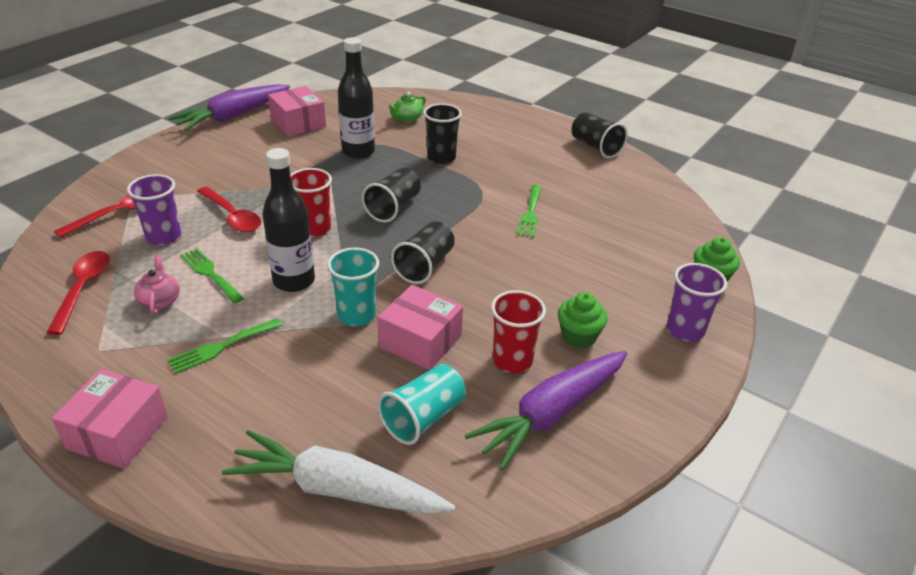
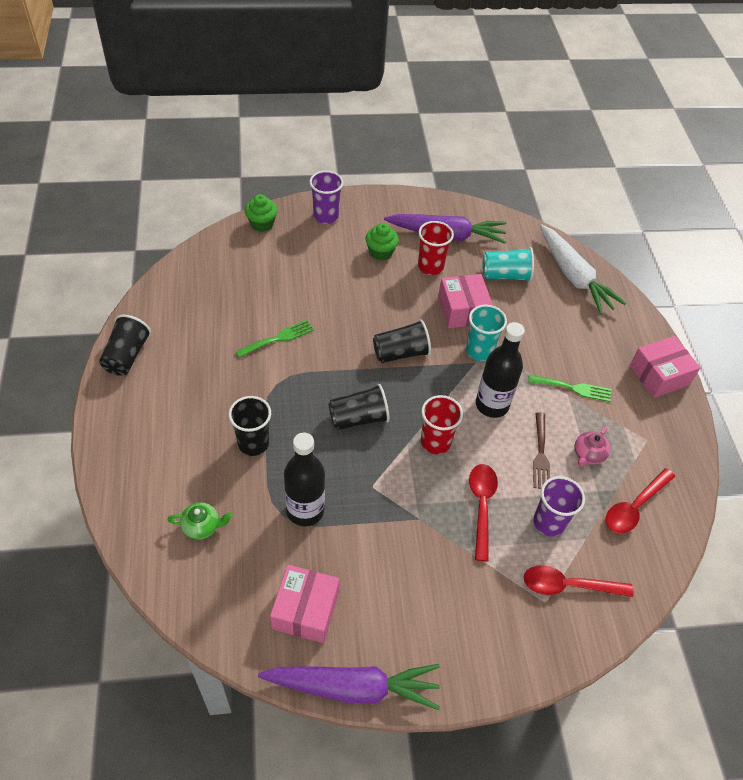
camera: 135 degrees left, 15 degrees up
(210, 274) = (540, 454): green fork -> brown fork

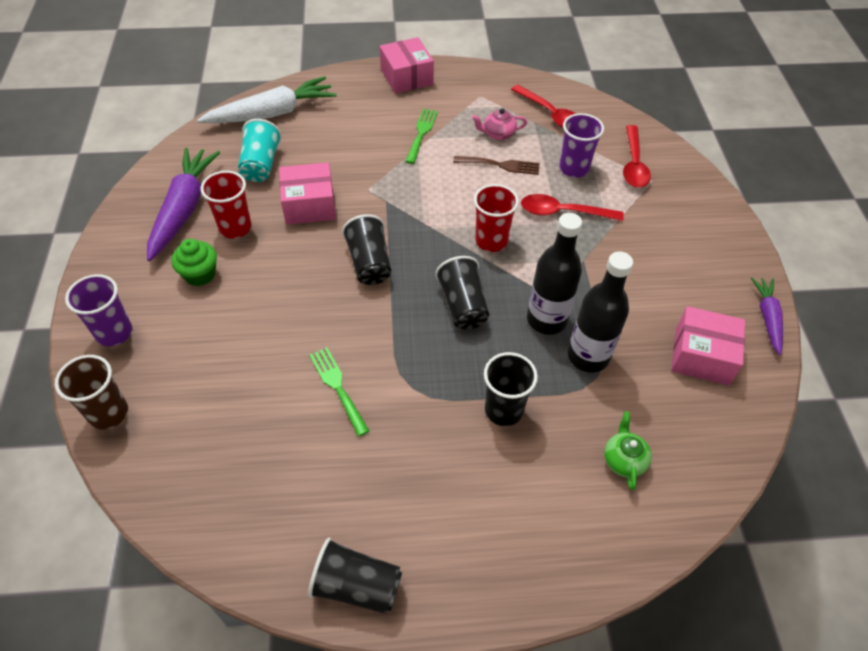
camera: 85 degrees left, 0 degrees up
(262, 224) = (108, 413): green cupcake -> brown cup
(353, 687) = (767, 318): purple carrot -> purple carrot, size x0.56
(479, 351) = (370, 196): turquoise cup -> none
(492, 405) = (442, 193): black bottle -> black bottle (546, 320)
(588, 454) = (498, 134): pink teapot -> pink teapot turned 135 degrees clockwise

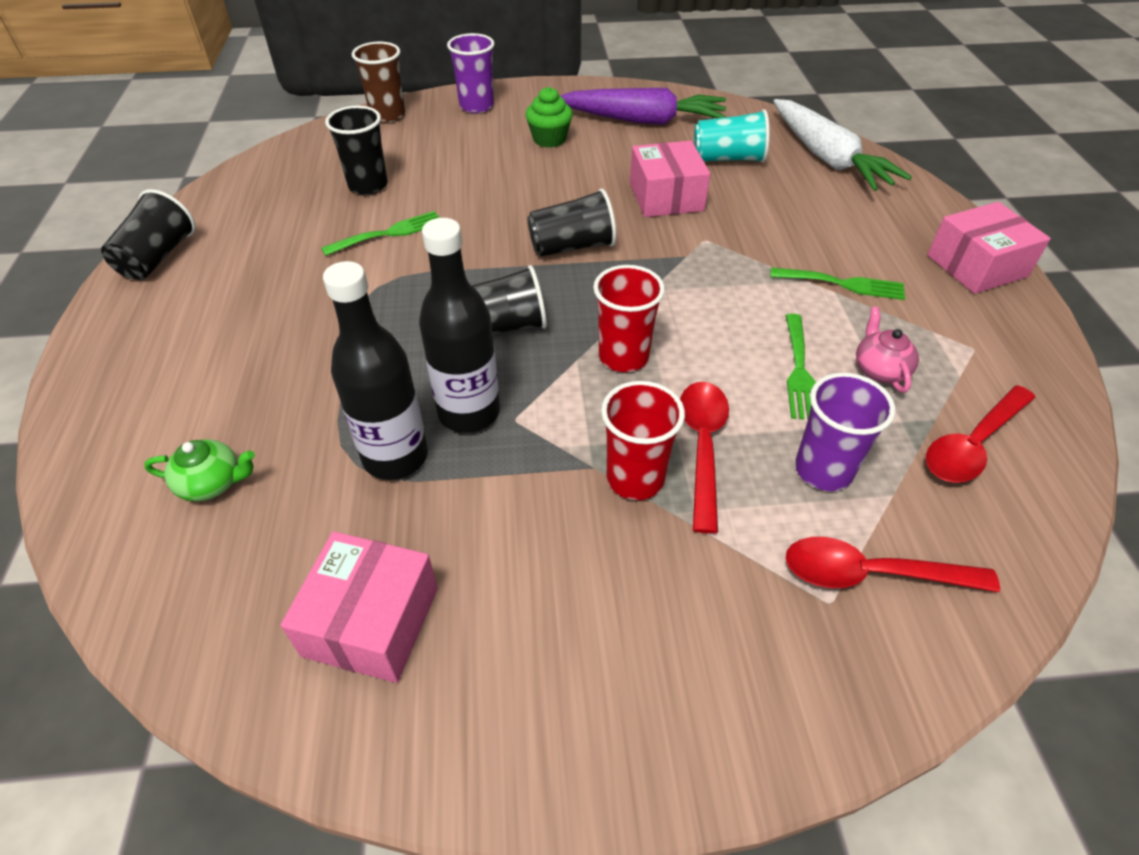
camera: 90 degrees right, 5 degrees down
(235, 228) = (619, 152): red cup -> red cup (635, 478)
(500, 165) = (799, 371): brown fork -> green fork
(503, 410) = (326, 363): black cup -> black cup (368, 185)
(767, 318) = (447, 773): purple carrot -> none

